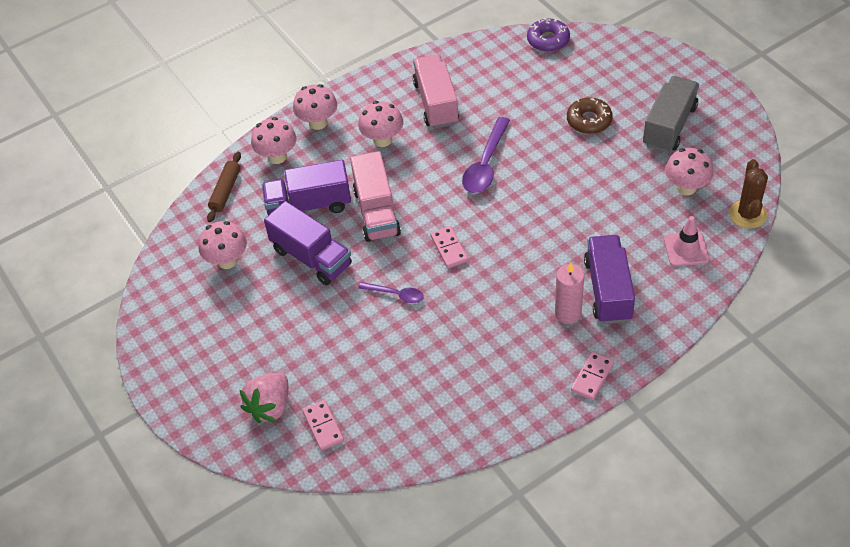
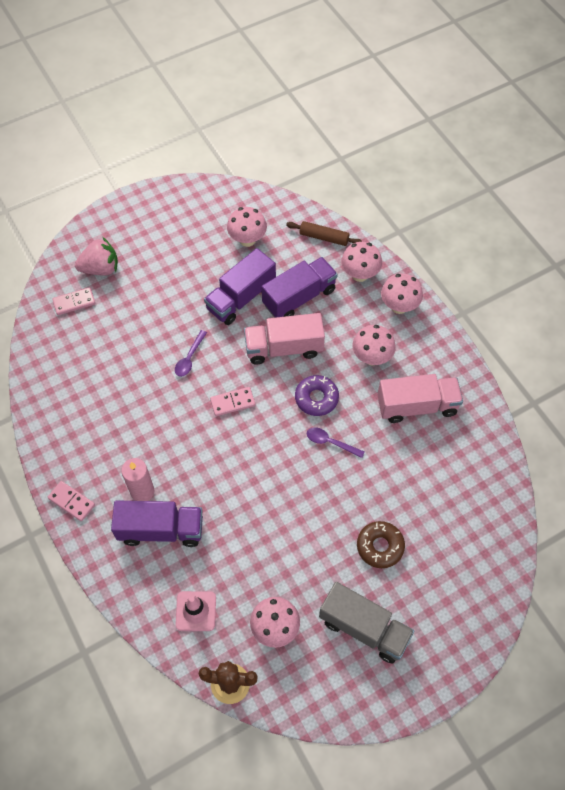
camera: 90 degrees right, 10 degrees up
(270, 406) = (100, 268): pink strawberry -> pink strawberry turned 135 degrees clockwise
(309, 205) = (299, 297): purple truck -> purple truck turned 60 degrees clockwise
(485, 164) = (330, 442): purple spoon -> purple spoon, size x0.58
(548, 40) = (505, 522): purple donut -> purple donut (316, 398)

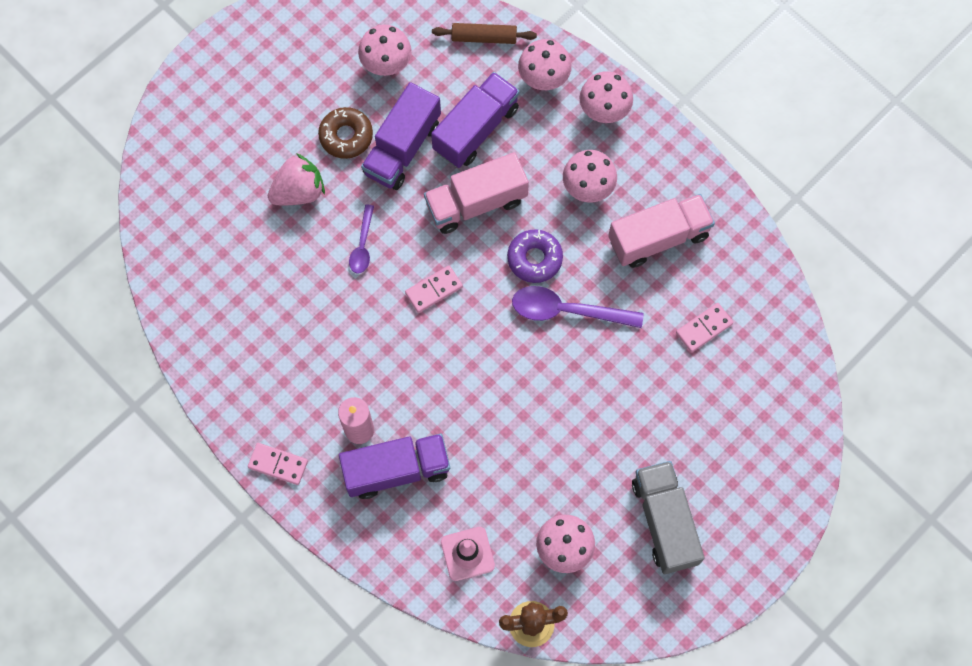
camera: 15 degrees left, 10 degrees up
(74, 302) = (190, 206): pink domino -> pink domino (704, 328)
(100, 268) = (208, 151): pink strawberry -> pink strawberry (299, 191)
(330, 442) = (567, 310): purple spoon -> purple spoon, size x1.74
(364, 628) = (664, 521): grey truck -> grey truck turned 120 degrees counterclockwise
(380, 546) = (658, 423): brown donut -> brown donut (346, 136)

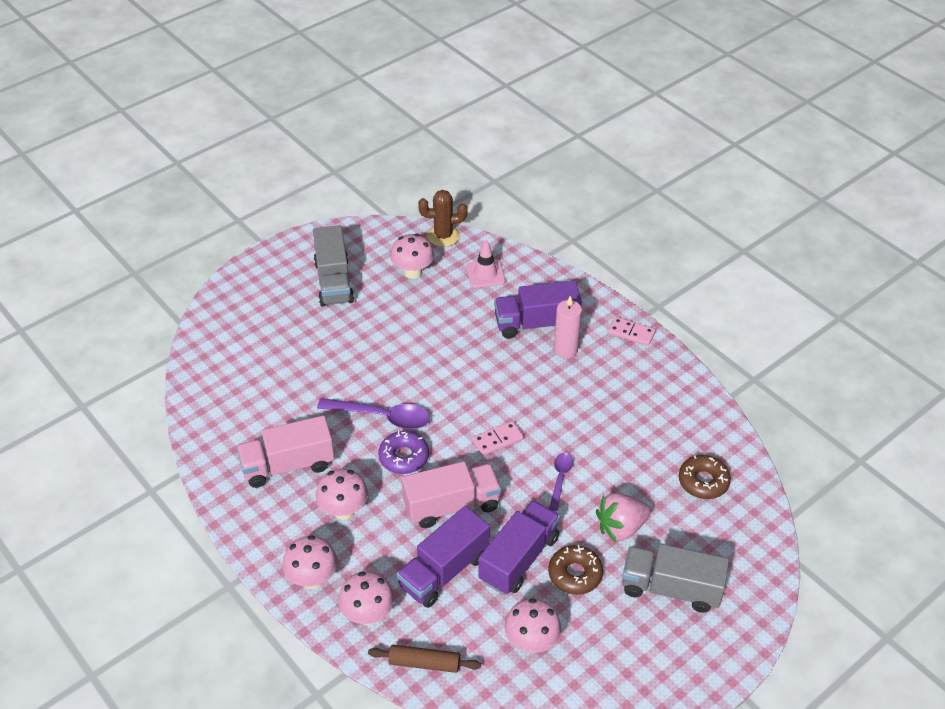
camera: 175 degrees left, 25 degrees down
(208, 254) = (703, 481): none -> brown donut
(252, 128) = (671, 588): none -> grey truck
(704, 328) = (267, 397): pink domino -> none

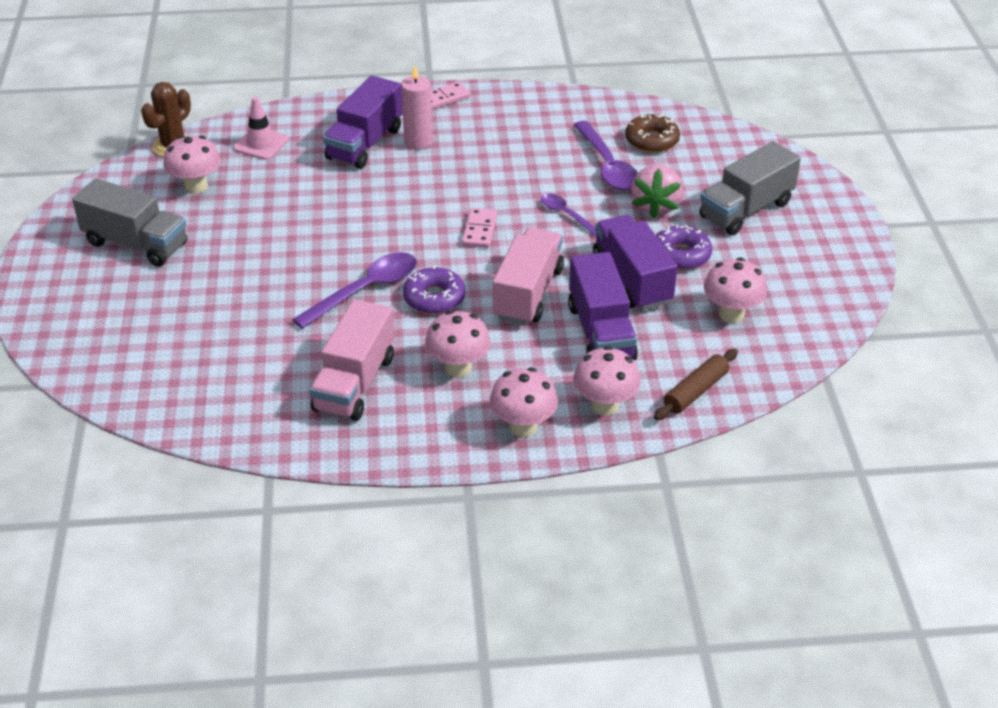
camera: 55 degrees left, 5 degrees down
(575, 574) = (681, 255): brown donut -> purple donut
(643, 471) = (607, 166): none -> purple spoon

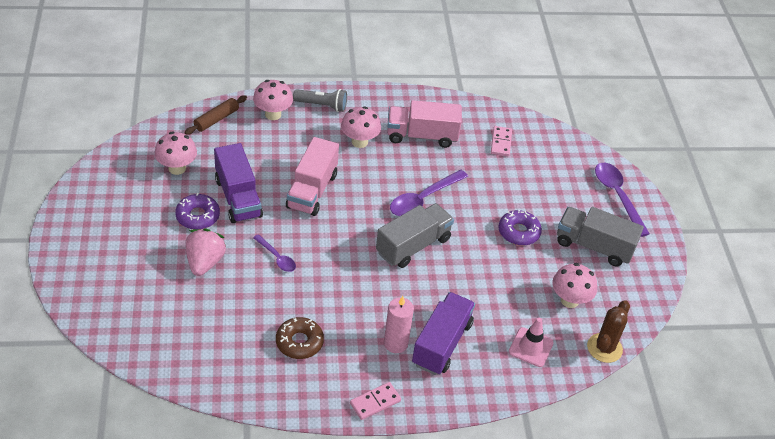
camera: 175 degrees right, 5 degrees up
(354, 383) = (422, 136): pink truck -> pink truck turned 105 degrees counterclockwise
(434, 298) = (376, 191): purple donut -> purple donut (518, 232)
(479, 230) = (344, 246): pink domino -> pink domino (501, 142)
(523, 426) = (322, 105): pink mushroom -> grey flashlight
(601, 332) = (267, 160): purple truck -> none
(607, 166) = (235, 307): purple spoon -> purple spoon (617, 196)
(652, 140) = (189, 336): brown donut -> brown donut (299, 342)
(746, 210) = (134, 255): grey truck -> grey truck (413, 246)

